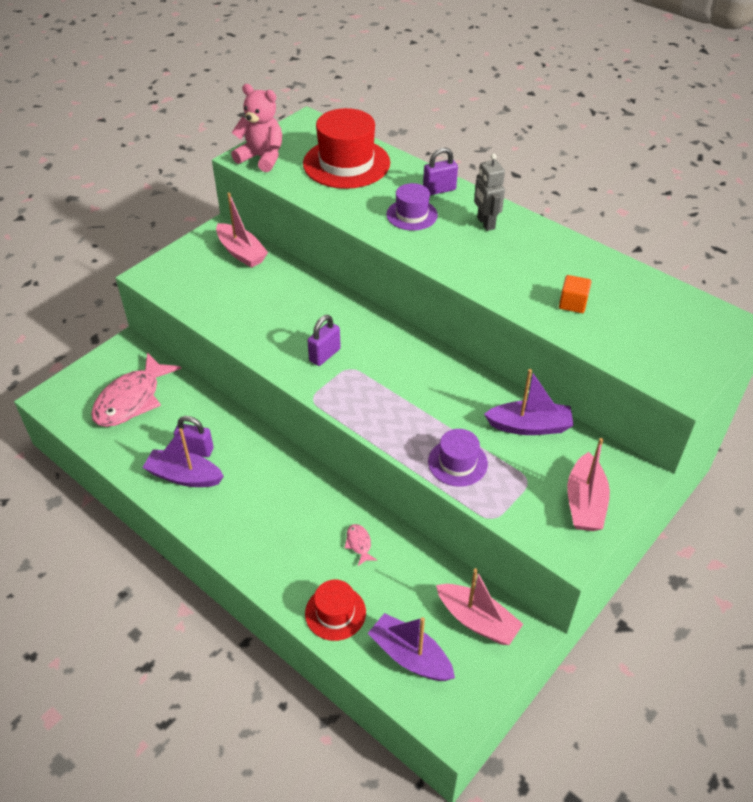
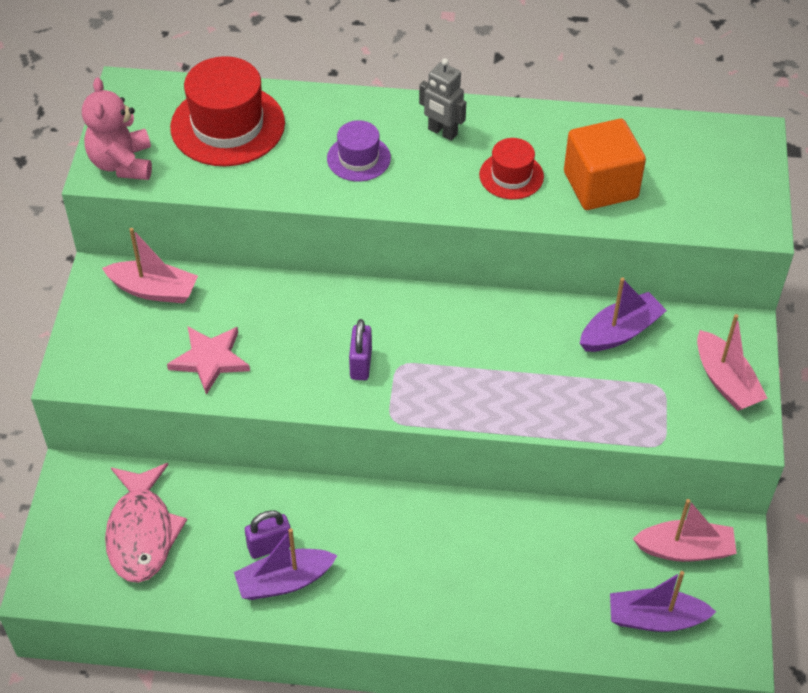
camera: 35 degrees left, 5 degrees up
(234, 306) = (210, 360): none -> pink star
(262, 158) = (122, 163): pink teddy bear -> pink teddy bear turned 90 degrees counterclockwise
(335, 613) = (557, 622): red hat -> red hat (511, 176)
(359, 544) = (521, 543): pink fish -> none
(439, 190) = (359, 112): purple padlock -> none
(457, 462) = (587, 407): purple hat -> none
(572, 303) = (600, 185): orange cube -> orange cube, size x2.06

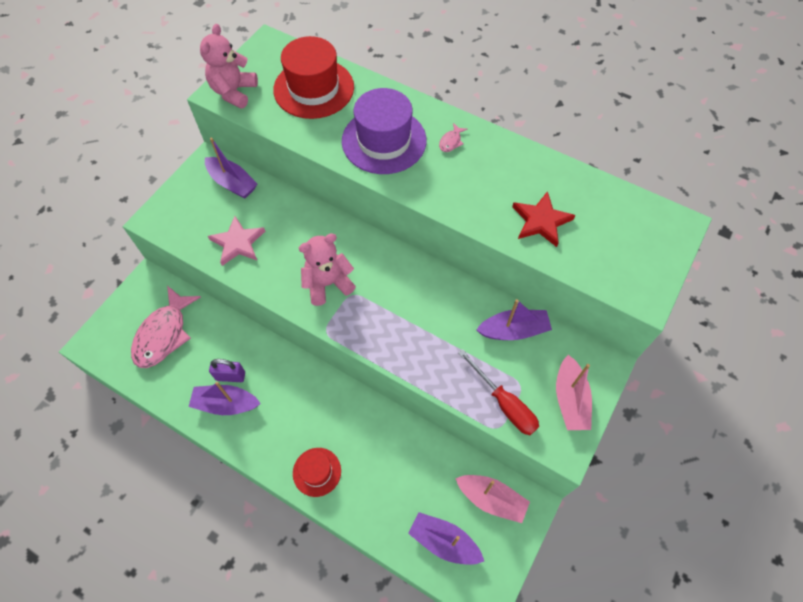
camera: 25 degrees right, 10 degrees up
(154, 290) = (232, 183): pink boat -> purple boat
(358, 158) = (384, 141): purple hat -> purple hat, size x1.82
(361, 364) = (328, 283): purple padlock -> pink teddy bear
(442, 132) = (451, 141): grey robot -> pink fish
(511, 176) = (481, 191): red hat -> red hat (317, 472)
(600, 185) = (541, 221): orange cube -> red star
(654, 415) = (504, 403): none -> red screwdriver

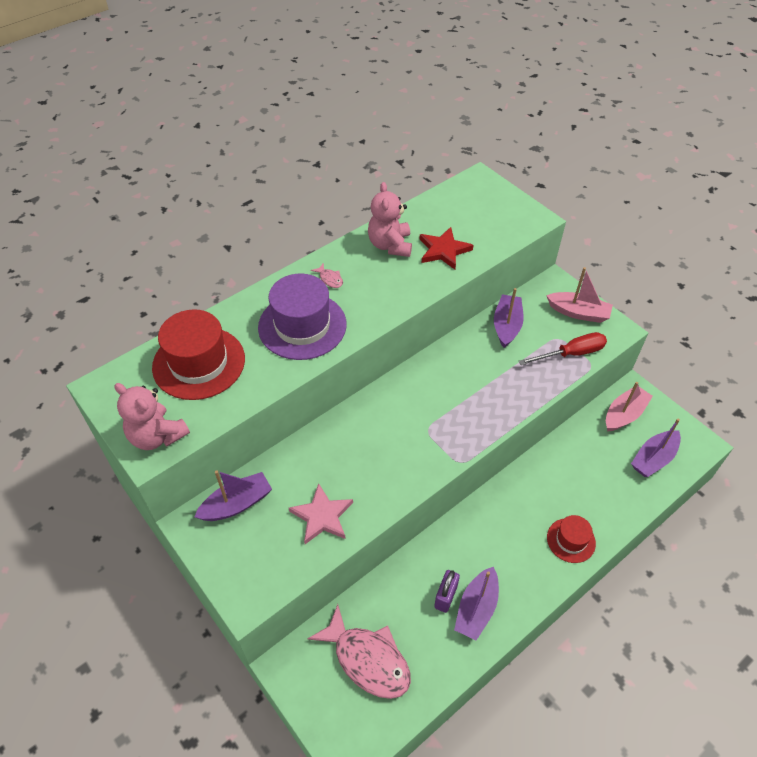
camera: 70 degrees left, 10 degrees down
(328, 283) = (407, 446): pink teddy bear -> pink teddy bear (390, 245)

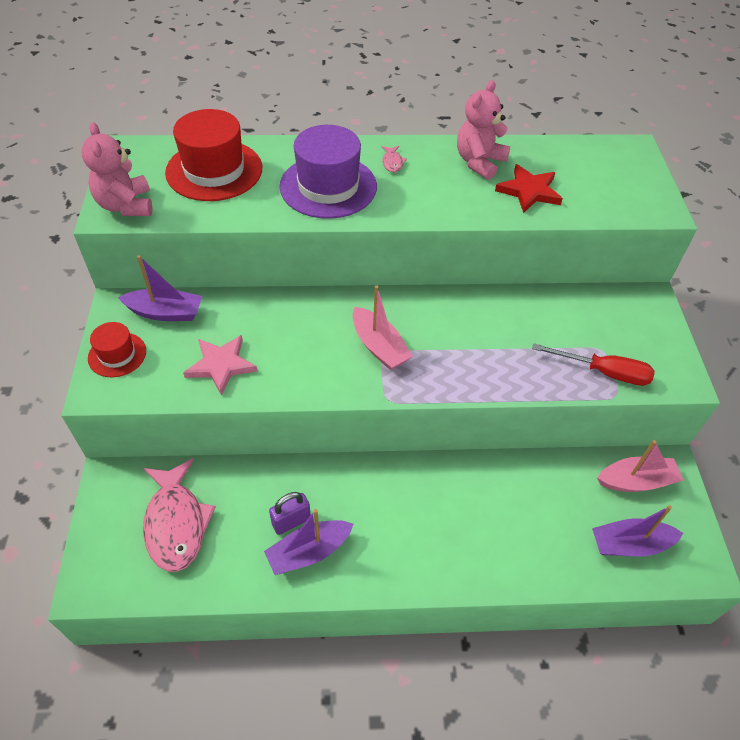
camera: 35 degrees right, 0 degrees up
(507, 326) = (557, 309): purple boat -> none
(571, 540) = (460, 558): red hat -> red hat (117, 354)
(578, 313) = (651, 339): pink boat -> pink boat (379, 347)

